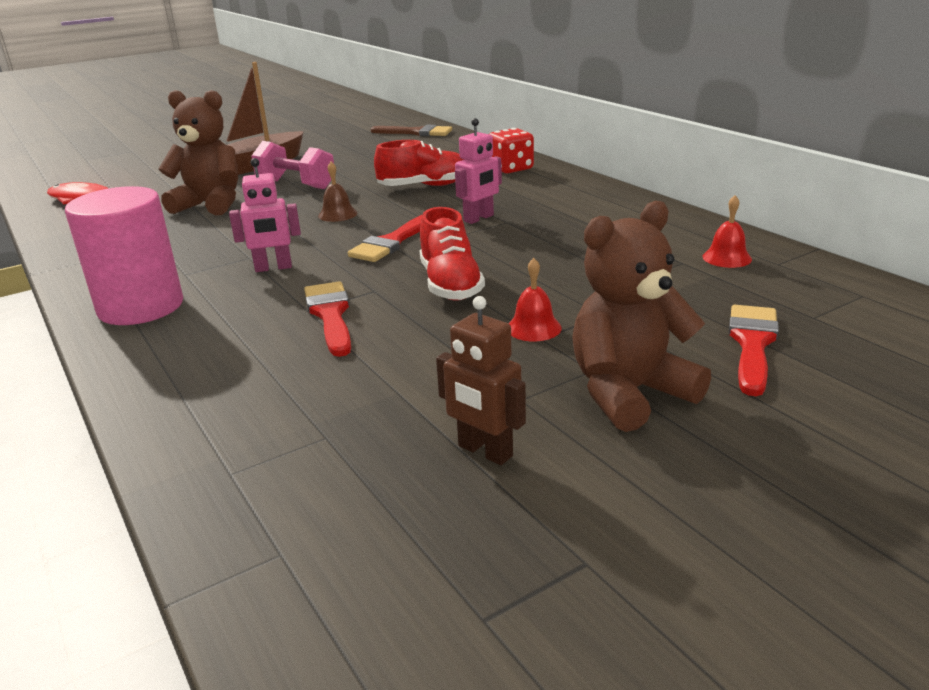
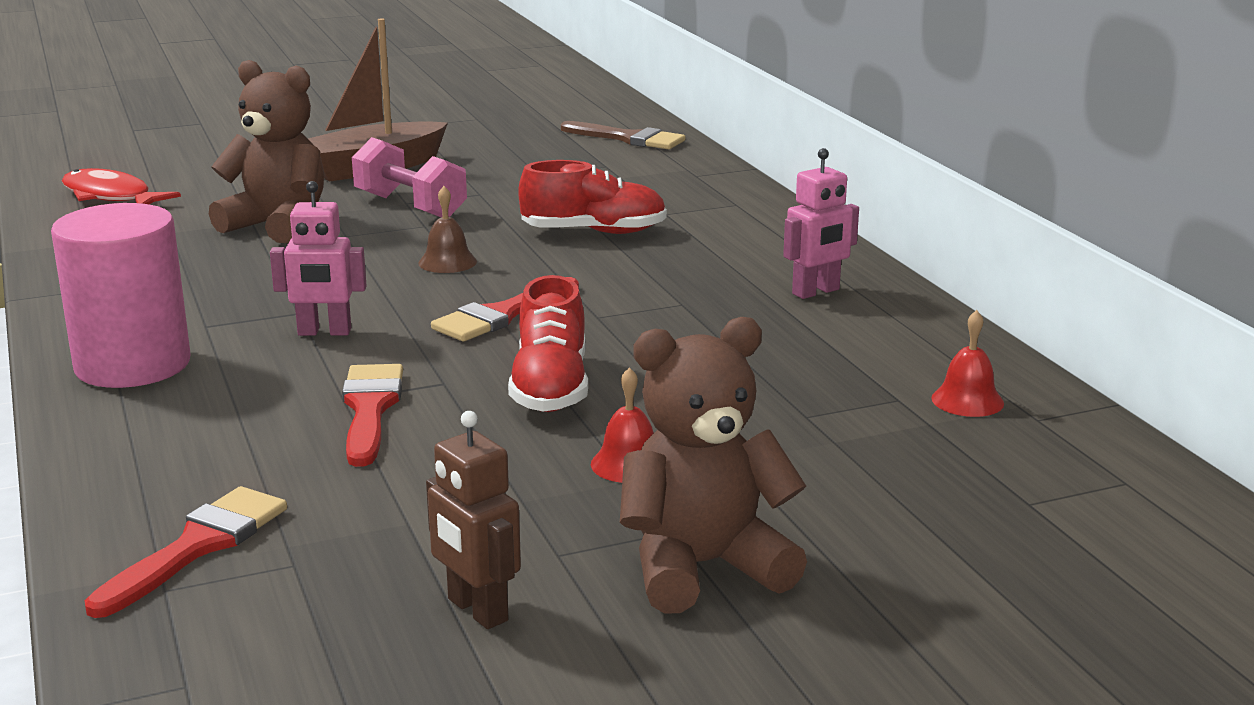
camera: 10 degrees right, 5 degrees down
(479, 218) = (644, 294): pink robot -> pink robot (816, 292)
(511, 168) = (738, 218): red dice -> none
(752, 344) = (913, 528): red brush -> red brush (197, 547)

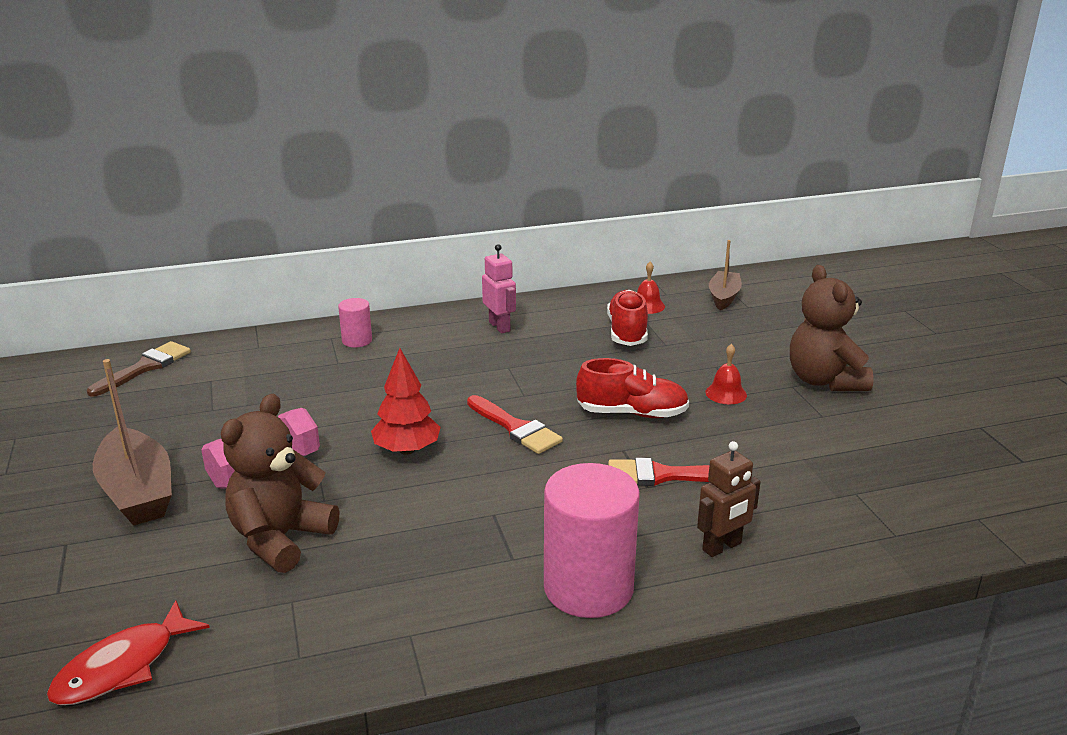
camera: 85 degrees left, 5 degrees up
(197, 547) = (849, 528): red brush -> none
(324, 332) = (535, 499): pink robot -> none
(447, 262) = (407, 450): brown bell -> red tree
(477, 610) = (881, 438): brown robot -> brown robot (722, 547)
(594, 232) = (366, 390): red shoe -> red shoe (627, 332)
(732, 216) = (357, 340): none -> pink cylinder
(1061, 477) = (724, 297): none -> brown boat

